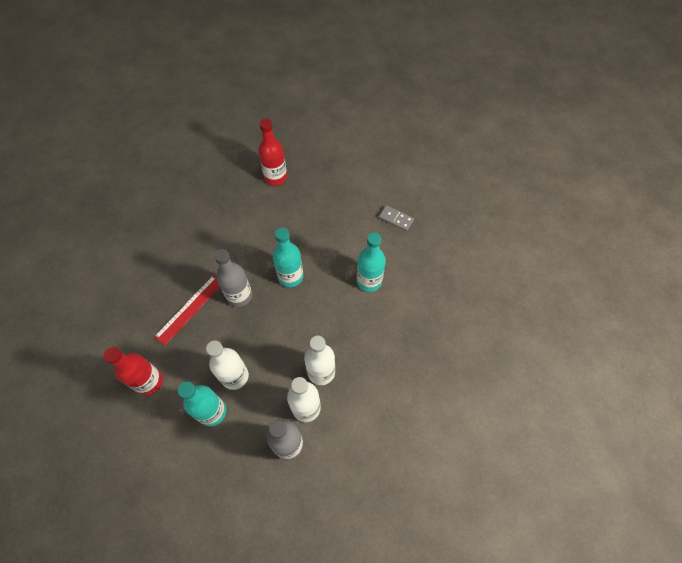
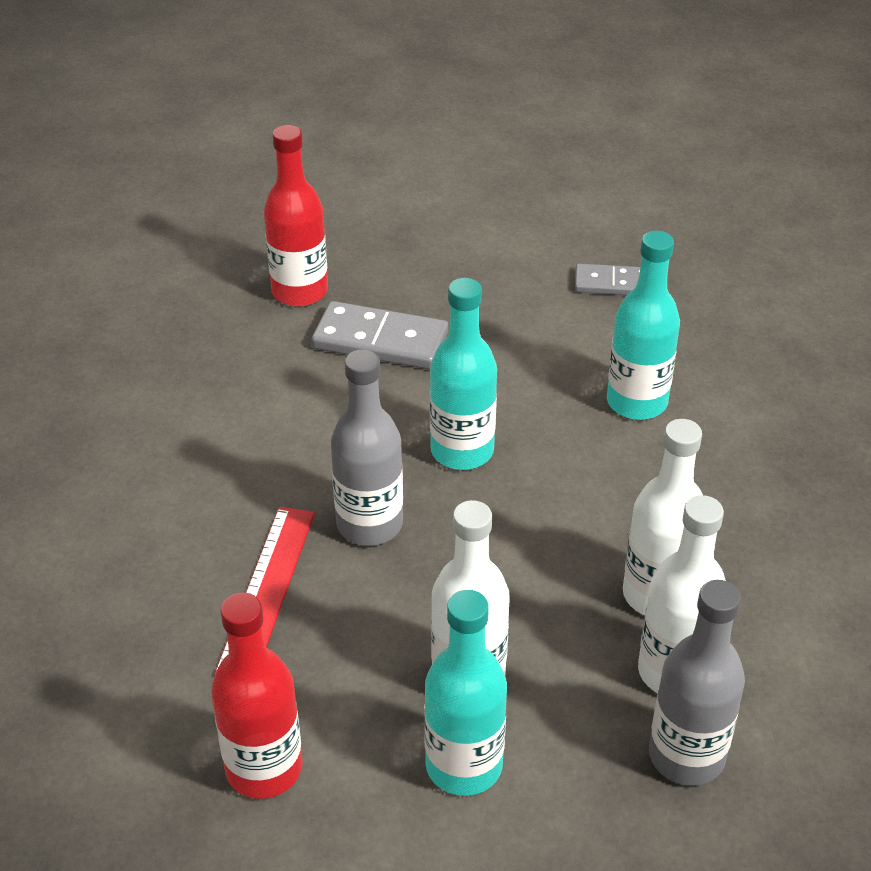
camera: 25 degrees left, 20 degrees down
(291, 212) = (380, 340): none -> grey domino

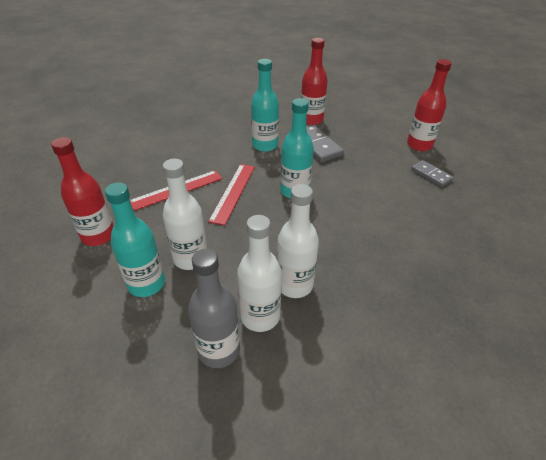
camera: 45 degrees right, 0 degrees up
(369, 524) = (233, 192): grey bottle -> red ruler
(534, 236) = (419, 145): none -> red bottle
(636, 402) = (384, 217): turquoise bottle -> turquoise bottle (265, 145)

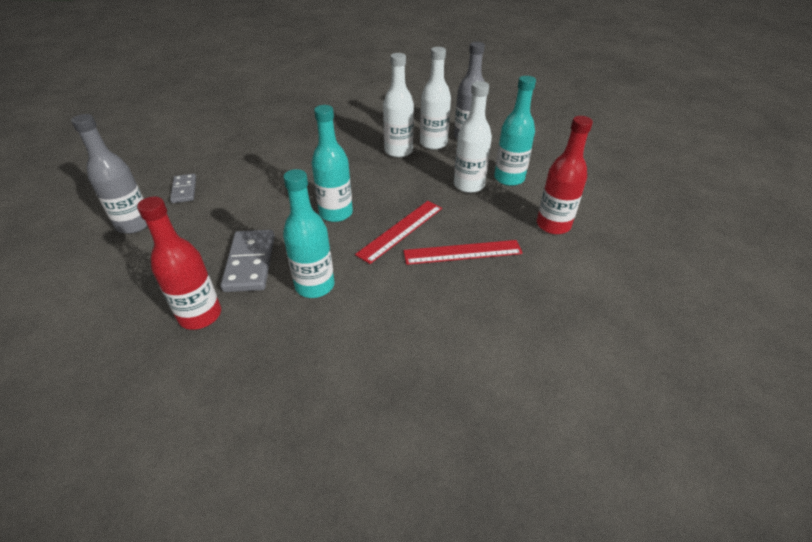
camera: 155 degrees left, 0 degrees up
(419, 145) = (134, 224): red bottle -> grey bottle

